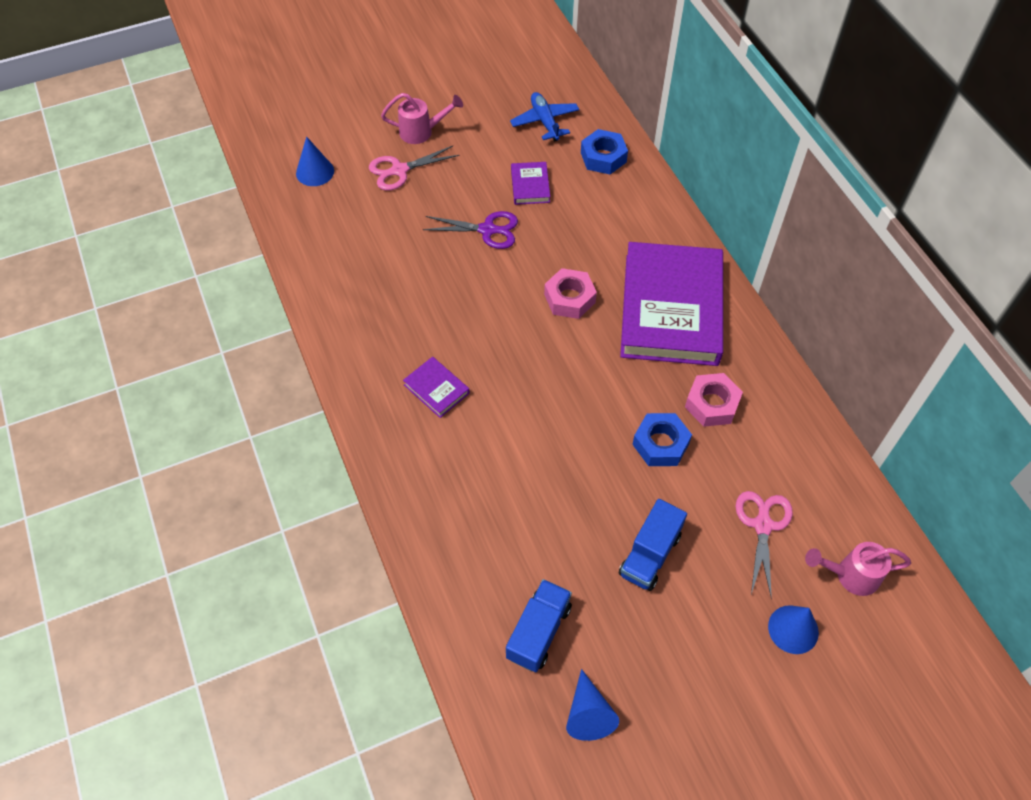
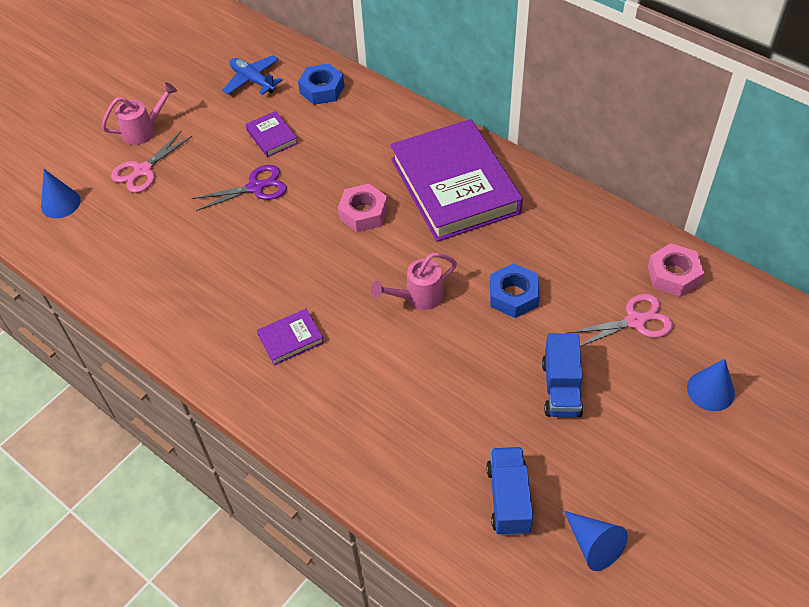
camera: 25 degrees left, 5 degrees down
(436, 389) = (291, 339): purple book -> purple book turned 45 degrees counterclockwise
(712, 404) = (535, 245): pink nut -> pink nut (673, 275)
(762, 525) = (635, 321): pink scissors -> pink scissors turned 90 degrees clockwise
(850, 575) = (726, 327): pink watering can -> pink watering can (418, 297)

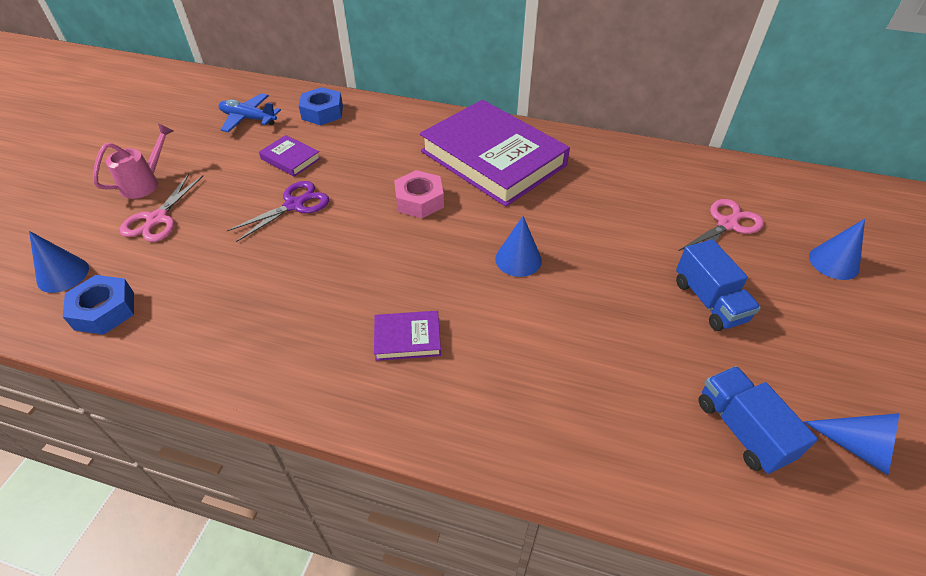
camera: 25 degrees left, 5 degrees down
(291, 339) = (407, 338): purple book -> purple book turned 45 degrees clockwise
(418, 297) = (518, 259): pink watering can -> blue cone
(513, 295) = (607, 233): blue nut -> blue nut (104, 310)
(673, 275) = (728, 180): pink nut -> none

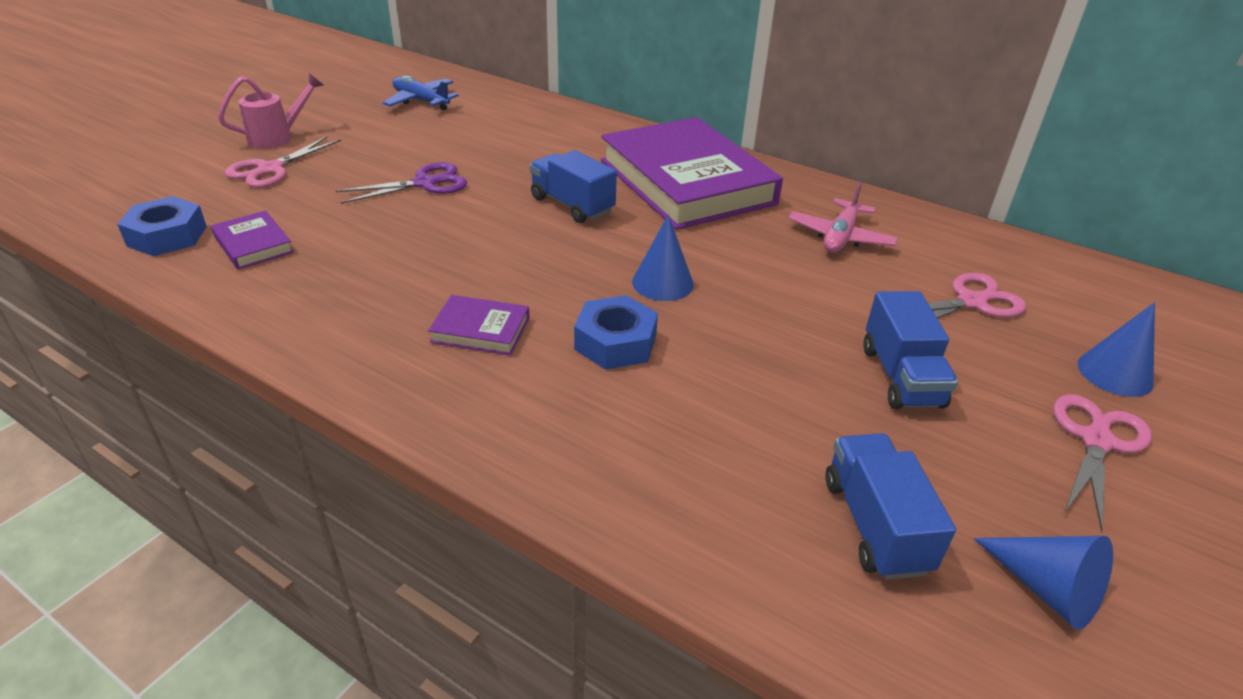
camera: 15 degrees right, 10 degrees down
(63, 274) = (146, 198): blue cone -> none
(290, 159) = (446, 142): purple book -> purple book (253, 244)
(322, 112) = (506, 108): blue nut -> blue nut (615, 342)
(419, 200) = (572, 205): pink nut -> blue truck
(621, 186) = (840, 237): none -> pink plane
(843, 321) = (1096, 441): none -> pink scissors

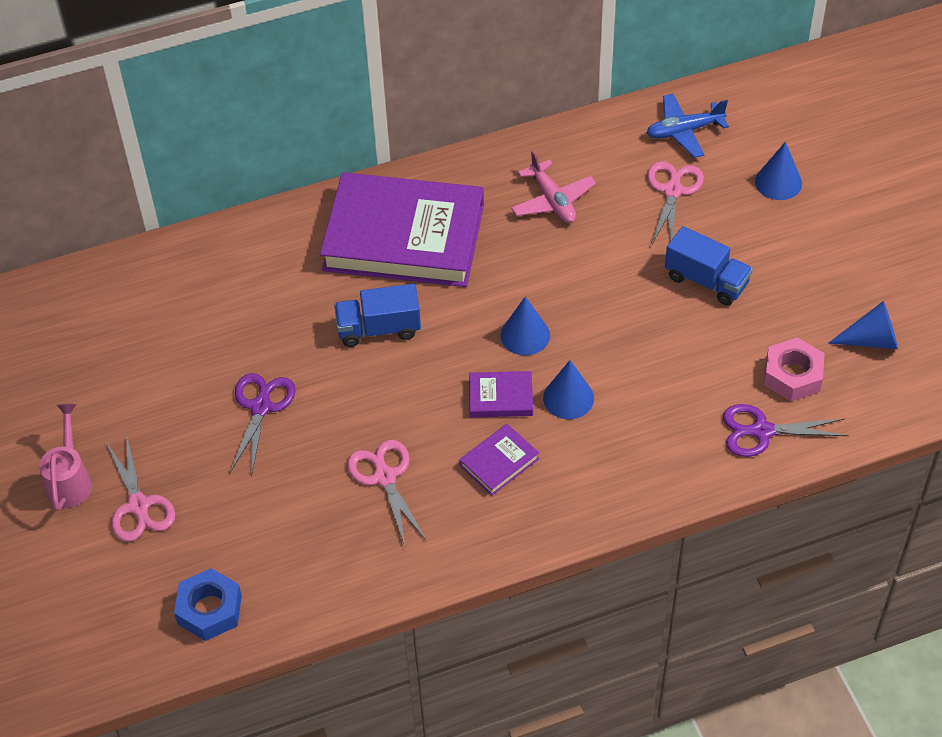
camera: 50 degrees left, 15 degrees up
(253, 244) = (272, 556): purple book -> purple book (500, 397)
(421, 101) = (82, 340): blue plane -> blue plane (684, 131)
(615, 342) = (568, 398): blue nut -> blue cone
(749, 537) = (762, 431): none -> purple scissors
(875, 525) = (792, 375): blue truck -> pink nut
(1096, 441) = (813, 238): pink scissors -> pink scissors (385, 477)

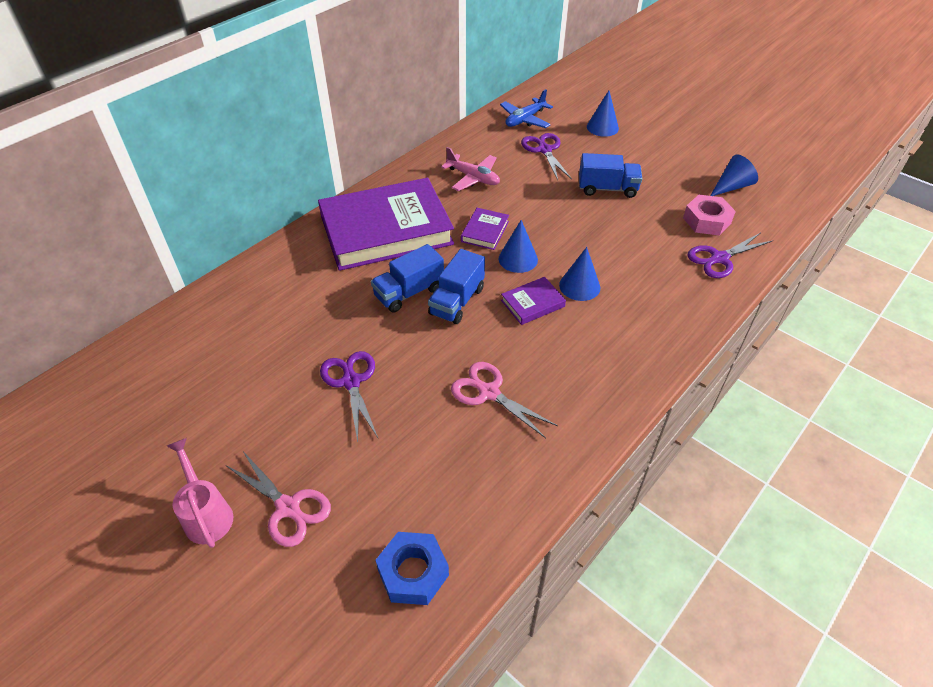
camera: 30 degrees left, 5 degrees down
(422, 360) = (457, 301): none -> blue truck
(499, 462) = (566, 346): purple book -> purple book (485, 231)
(672, 191) = (544, 150): pink scissors -> purple scissors

